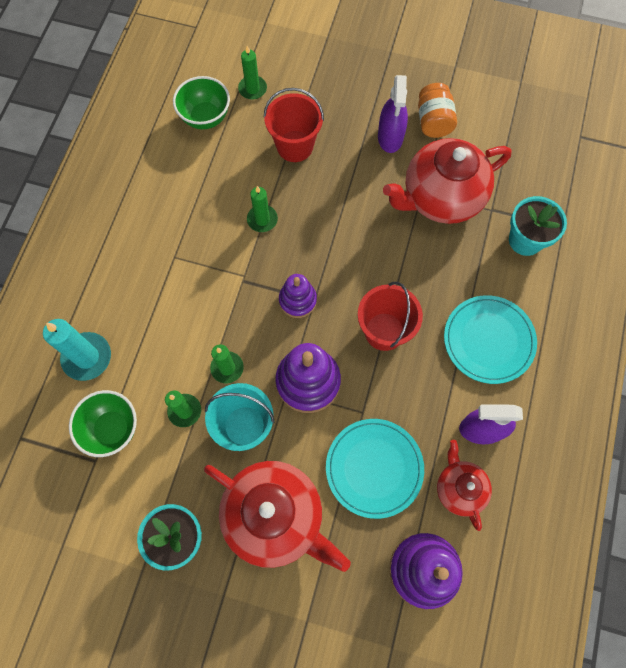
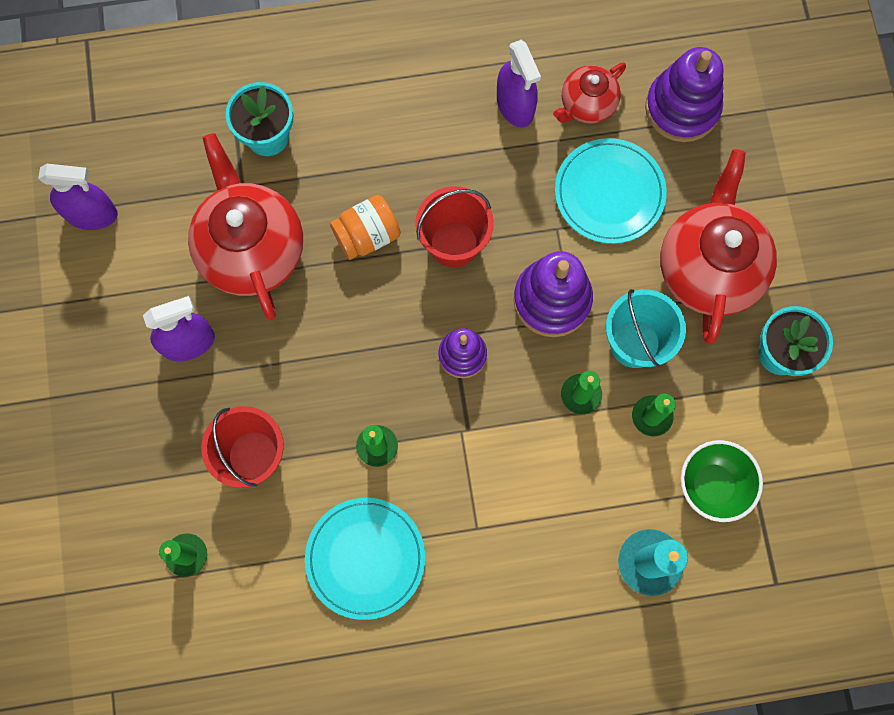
camera: 115 degrees left, 5 degrees up
(205, 117) = (259, 596): green bowl -> none
(433, 121) = (142, 299): orange jar -> orange jar (367, 235)
(440, 198) = (252, 249): red teapot -> red teapot turned 150 degrees counterclockwise
(488, 340) = (411, 132): turquoise plate -> turquoise plate (365, 558)
(509, 113) = (91, 214): none -> purple spray bottle

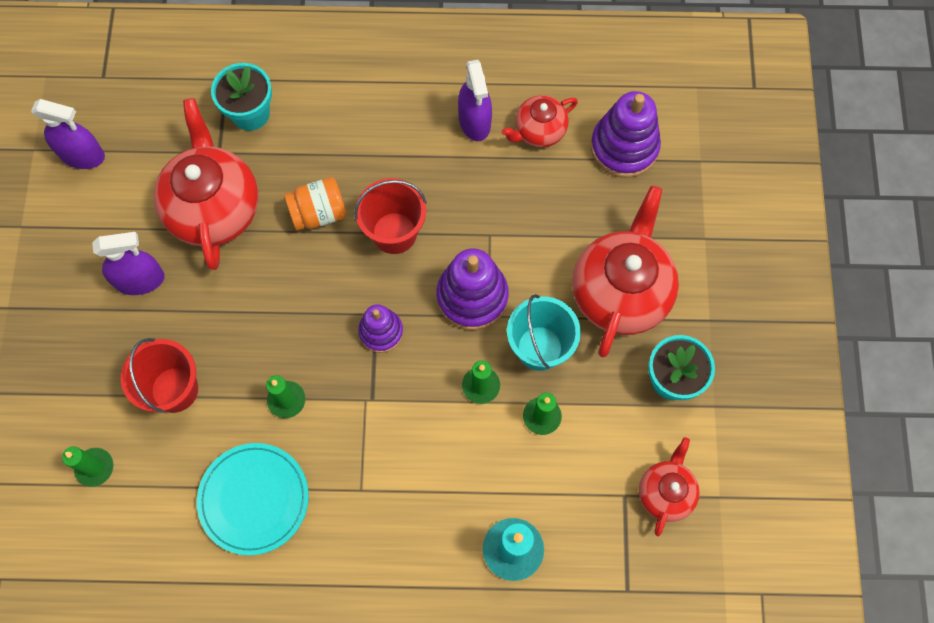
camera: 10 degrees right, 5 degrees down
(609, 193) = (543, 211): turquoise plate -> none
(712, 485) = (585, 489): green bowl -> none
(796, 474) = (665, 492): none -> red teapot

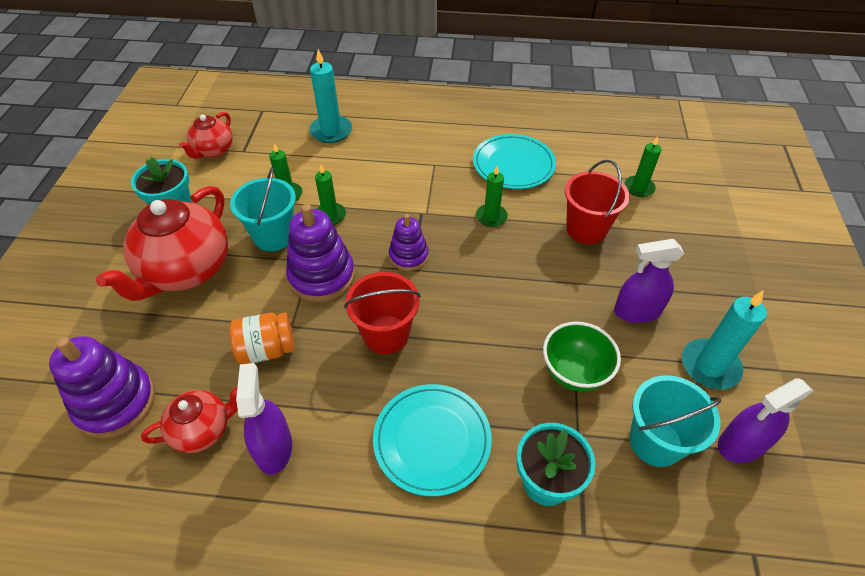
camera: 175 degrees left, 20 degrees down
(82, 155) = (741, 444): purple spray bottle -> purple spray bottle turned 45 degrees counterclockwise
(85, 225) = (710, 366): none -> turquoise candle
(155, 151) = (655, 442): none -> turquoise bucket
(214, 208) = (574, 372): red teapot -> green bowl
(319, 213) = (462, 359): orange jar -> orange jar (267, 350)
(343, 138) = (432, 440): none -> turquoise plate

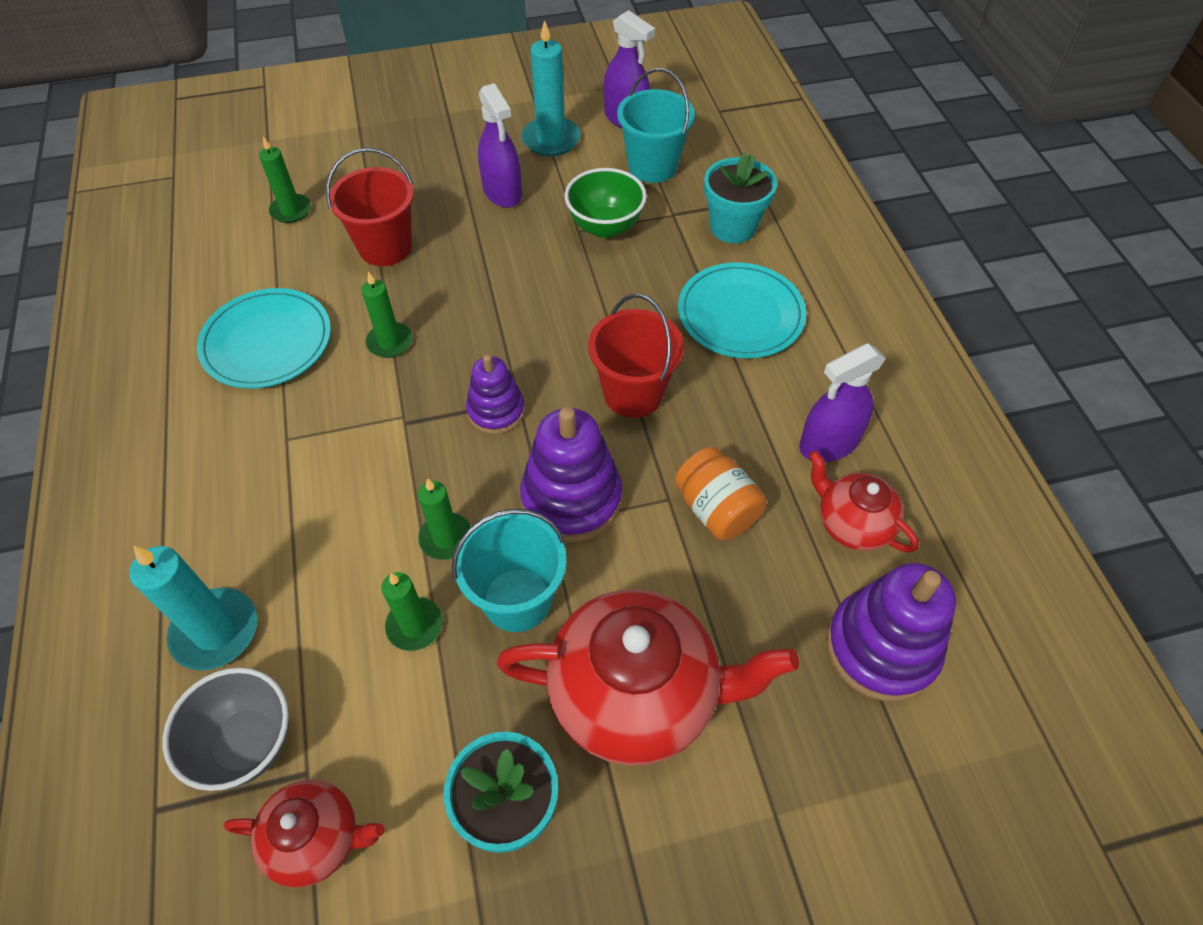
camera: 110 degrees left, 5 degrees up
(270, 135) = (246, 743): none -> grey bowl

